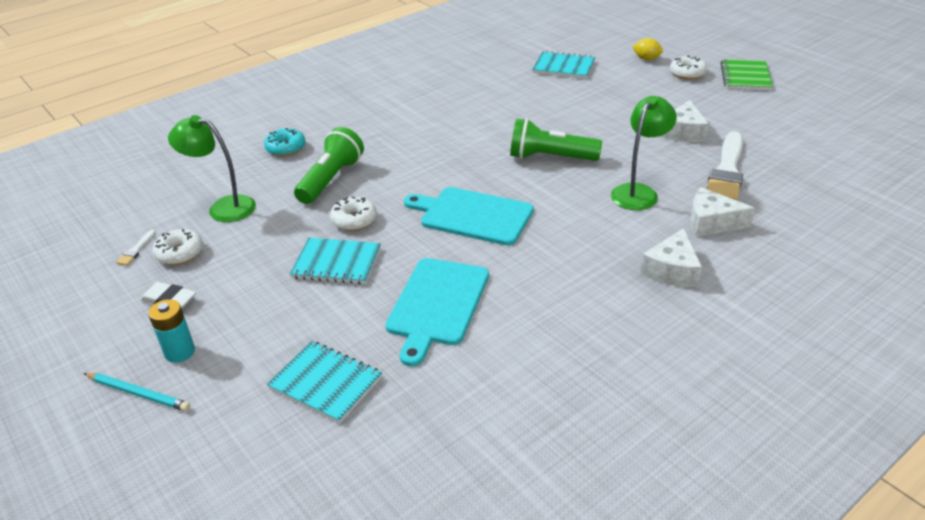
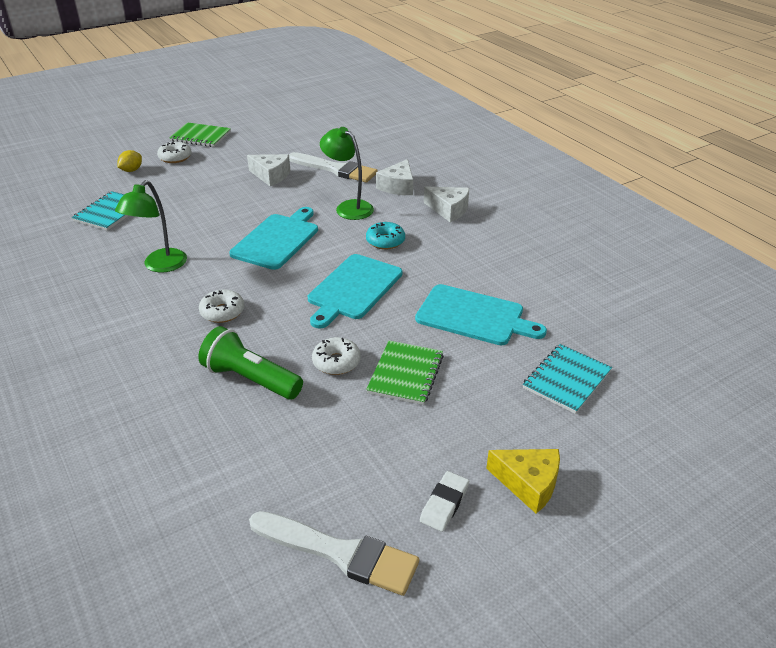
camera: 85 degrees left, 0 degrees up
(136, 250) = (340, 553): white brush -> white brush, size x2.43
(138, 393) = (587, 509): turquoise pencil -> none
(180, 253) = (358, 505): white donut -> white donut (222, 312)
(180, 352) = (528, 483): turquoise battery -> yellow cheese
(223, 207) = (272, 472): green lamp -> green lamp (160, 266)
(286, 148) = (157, 420): turquoise donut -> turquoise donut (385, 241)
(336, 263) = (405, 374): turquoise notebook -> green notebook
(550, 157) = (277, 240): green flashlight -> turquoise cutting board

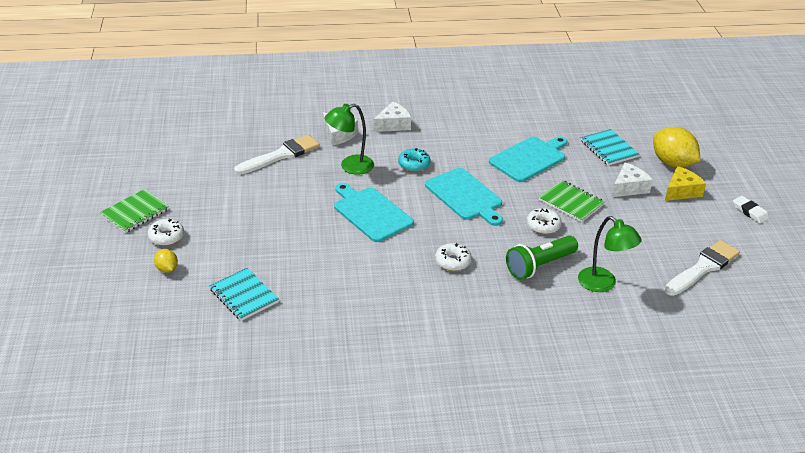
camera: 65 degrees left, 0 degrees up
(160, 266) = (363, 281): green lamp -> green lamp (603, 284)
(271, 176) = (260, 190): white cheese -> white cheese (629, 187)
(444, 504) = (683, 223): white eraser -> white eraser (750, 212)
(596, 457) = (672, 163): none -> yellow lemon

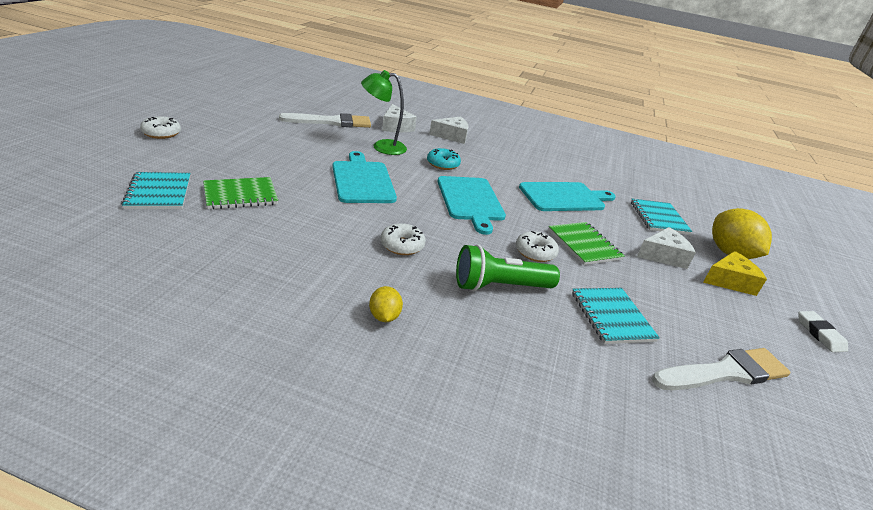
camera: 20 degrees right, 5 degrees down
(135, 212) = (163, 112): green notebook -> green notebook (240, 195)
(167, 269) = (126, 151): yellow lemon -> yellow lemon (384, 316)
(603, 284) = (568, 336): green lamp -> none
(621, 257) = (612, 317): none -> turquoise notebook

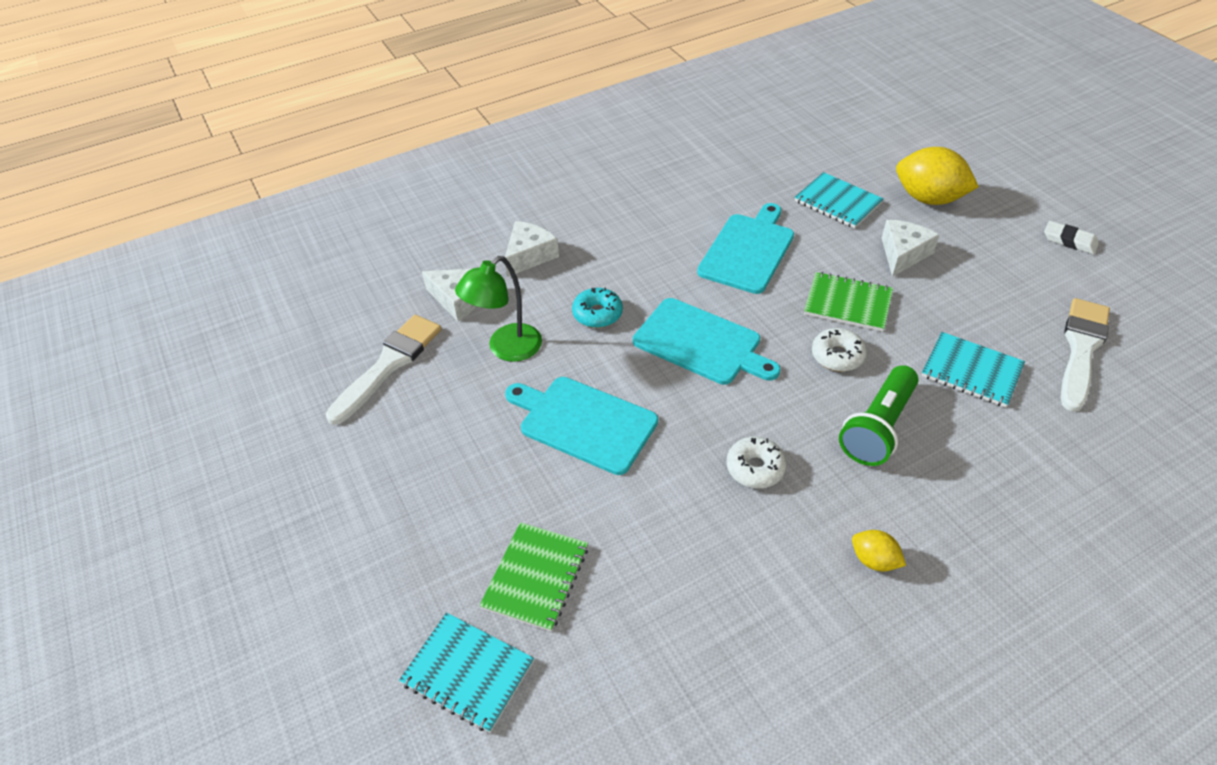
camera: 40 degrees left, 15 degrees up
(161, 133) = (271, 598): white donut -> none
(730, 281) = (969, 237): yellow cheese -> none

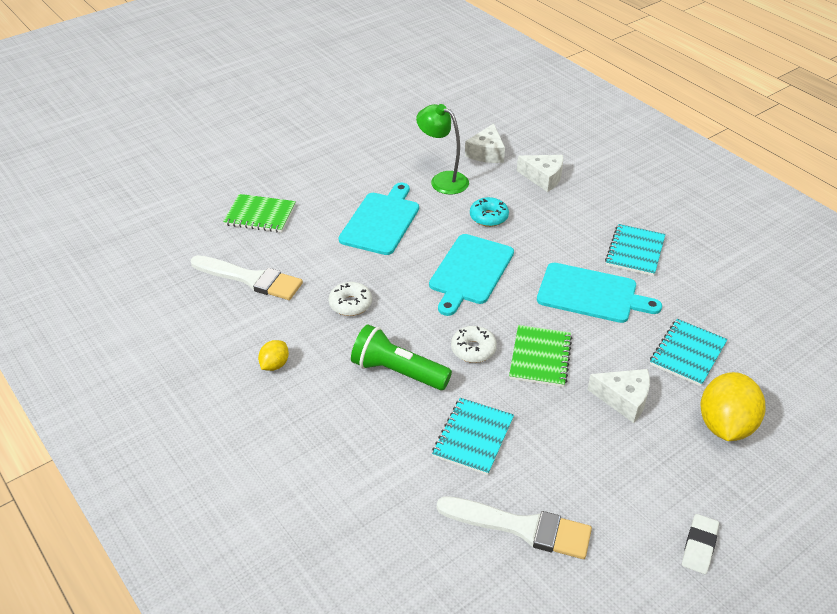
camera: 80 degrees right, 5 degrees down
(389, 365) = (418, 135): white brush -> white brush (251, 279)
(468, 673) = (201, 199): turquoise notebook -> turquoise notebook (635, 251)

